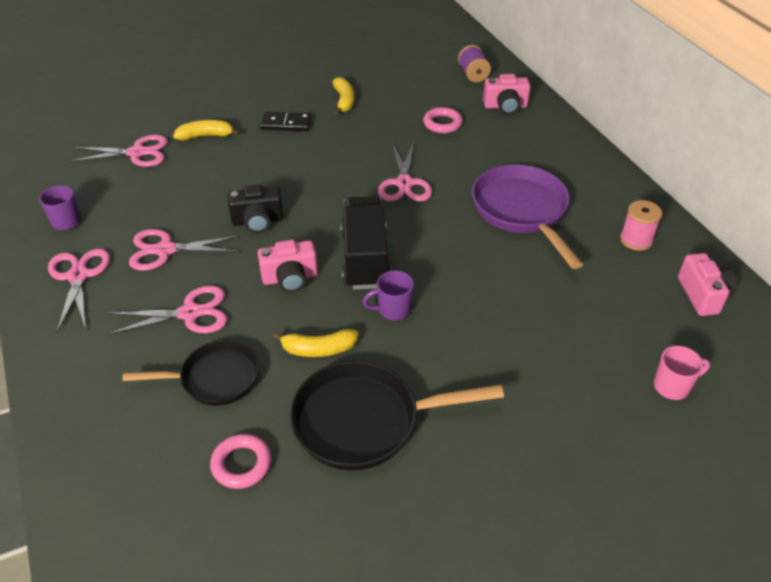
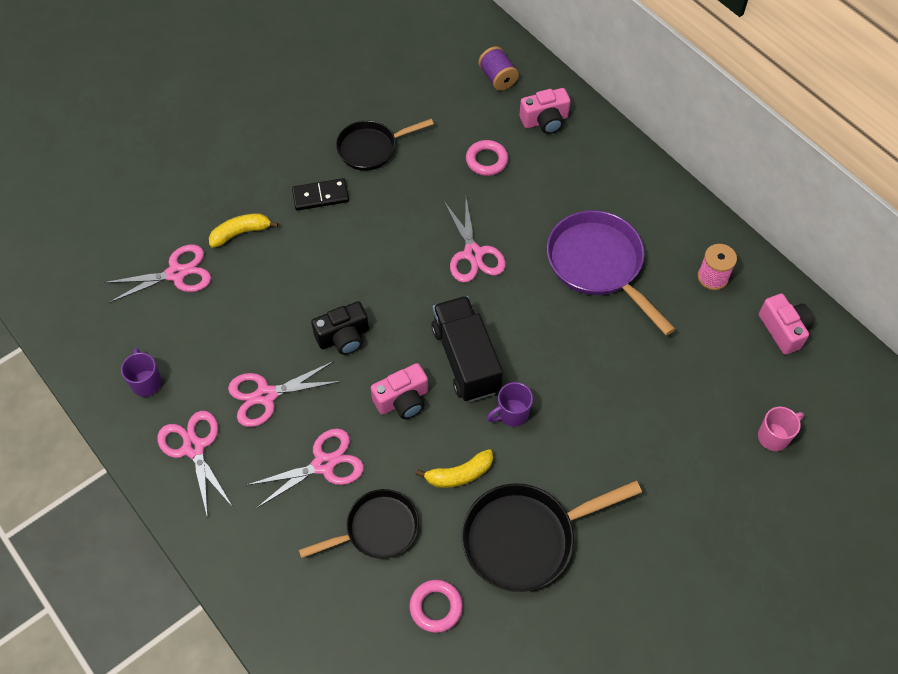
camera: 15 degrees left, 15 degrees up
(344, 101) = (371, 148): yellow banana -> black pan

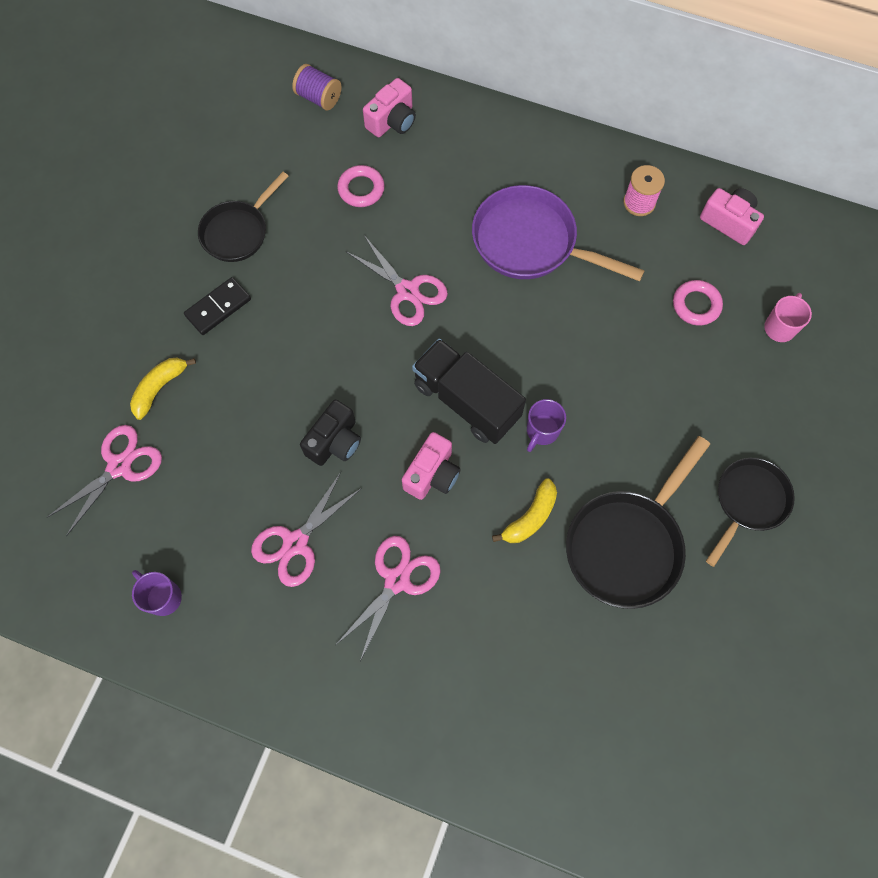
camera: 30 degrees left, 10 degrees up
(194, 448) = (257, 637): pink scissors -> none
(377, 529) = (488, 614): black pan -> black pan (748, 501)
(436, 607) = (589, 657): pink ring -> pink ring (696, 305)

